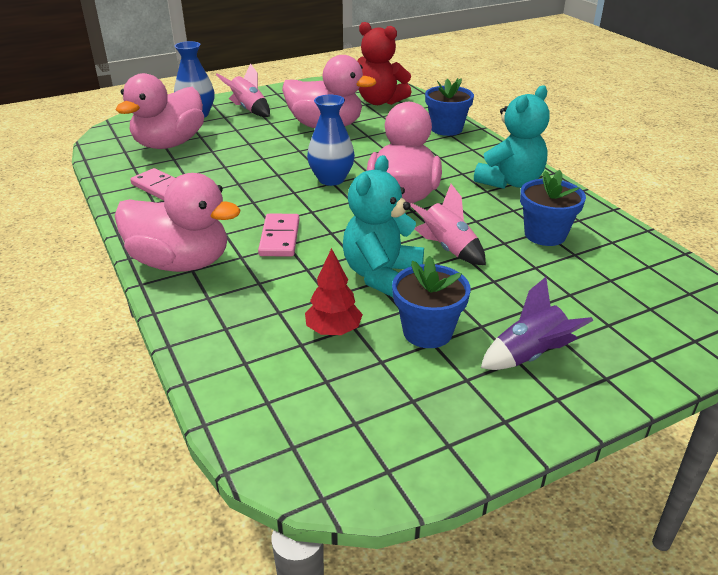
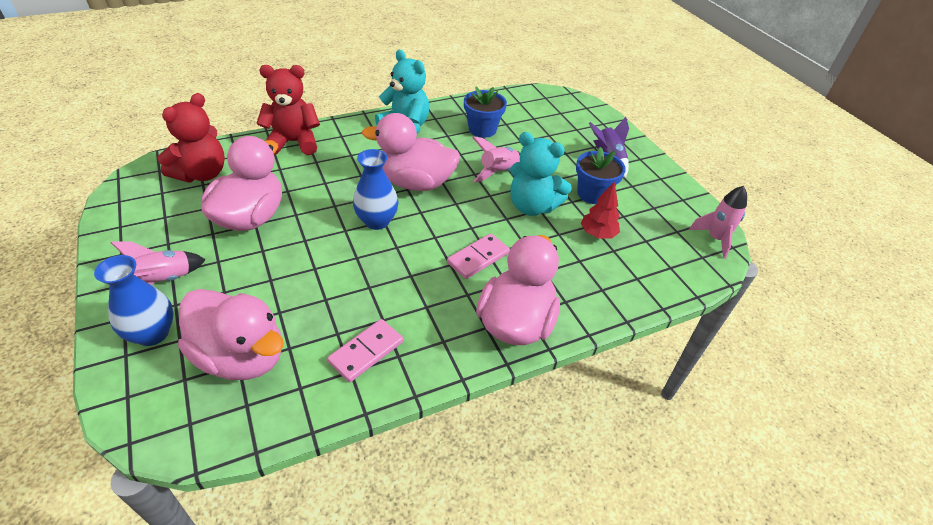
camera: 90 degrees left, 10 degrees up
(280, 238) = (478, 258): pink domino -> pink domino turned 45 degrees counterclockwise
(341, 474) = (715, 239): none -> pink rocket
(446, 129) = (293, 142): blue flower pot -> red teddy bear

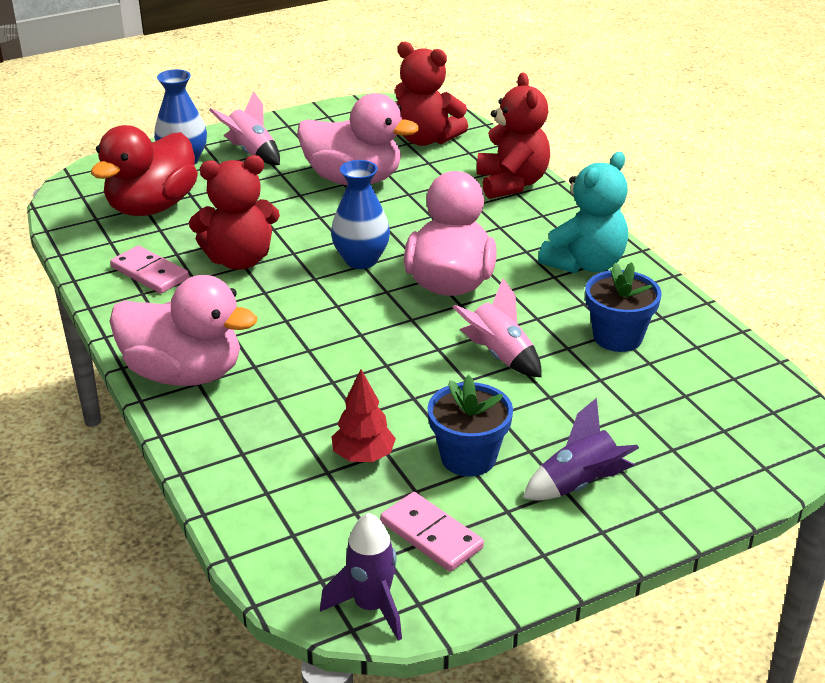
camera: 90 degrees right, 10 degrees down
(241, 356) = (152, 207): pink duck -> red duck
(359, 290) = (239, 260): none -> red teddy bear
(478, 258) = (299, 341): pink domino -> pink domino (431, 535)
(532, 206) = (419, 390): turquoise teddy bear -> none
(715, 239) = (371, 607): pink rocket -> purple rocket

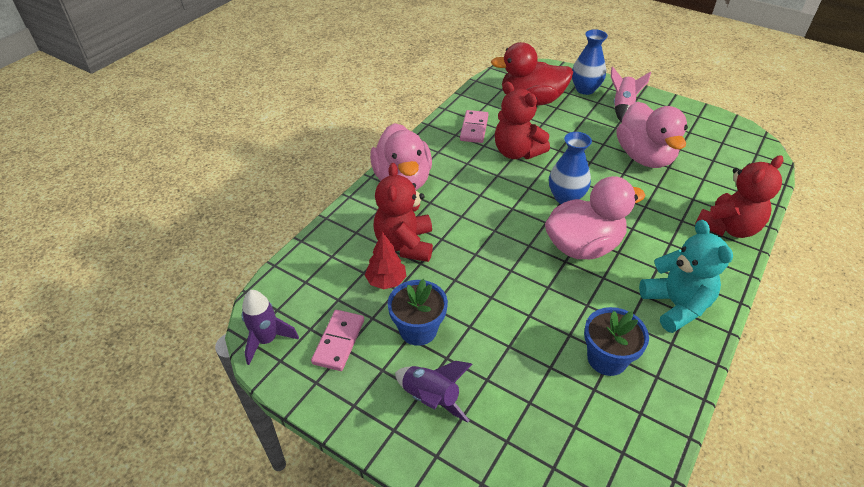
camera: 60 degrees right, 10 degrees up
(426, 139) = (729, 166): red teddy bear -> red teddy bear (405, 244)
(499, 355) = (529, 302): pink rocket -> none
(585, 264) = (676, 305): turquoise teddy bear -> turquoise teddy bear turned 120 degrees counterclockwise

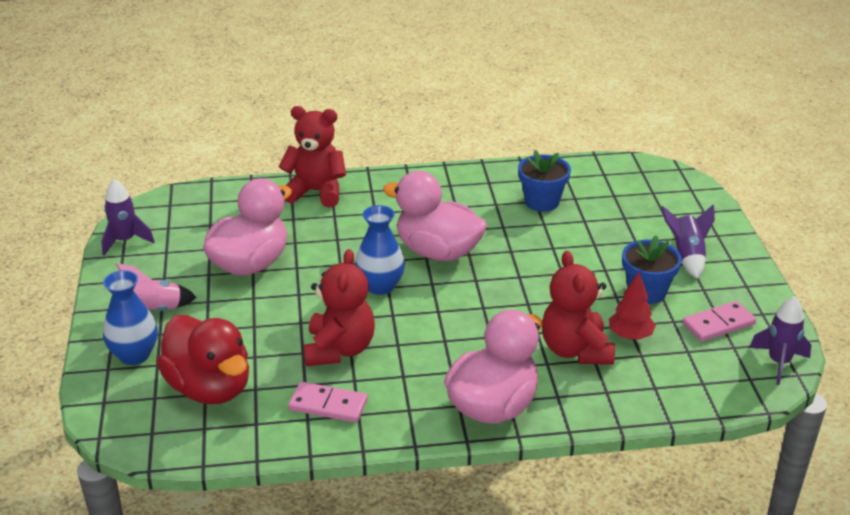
camera: 130 degrees left, 10 degrees down
(405, 244) = (575, 350): red teddy bear -> red teddy bear turned 120 degrees clockwise
(474, 128) = (328, 405): pink domino -> pink domino turned 45 degrees clockwise
(676, 305) = (448, 190): turquoise teddy bear -> none
(716, 122) = (125, 241): none -> purple rocket

